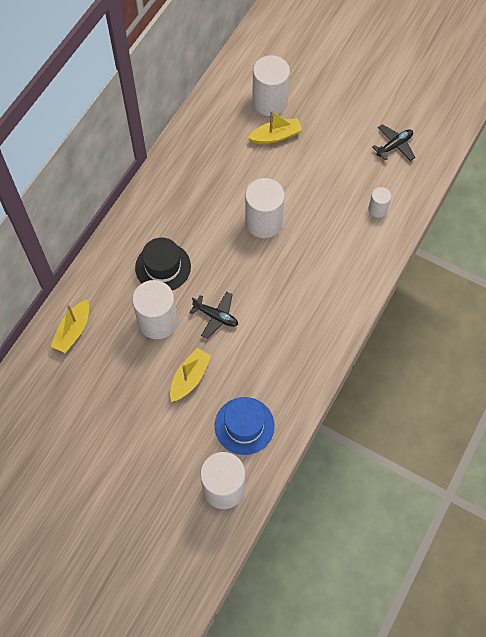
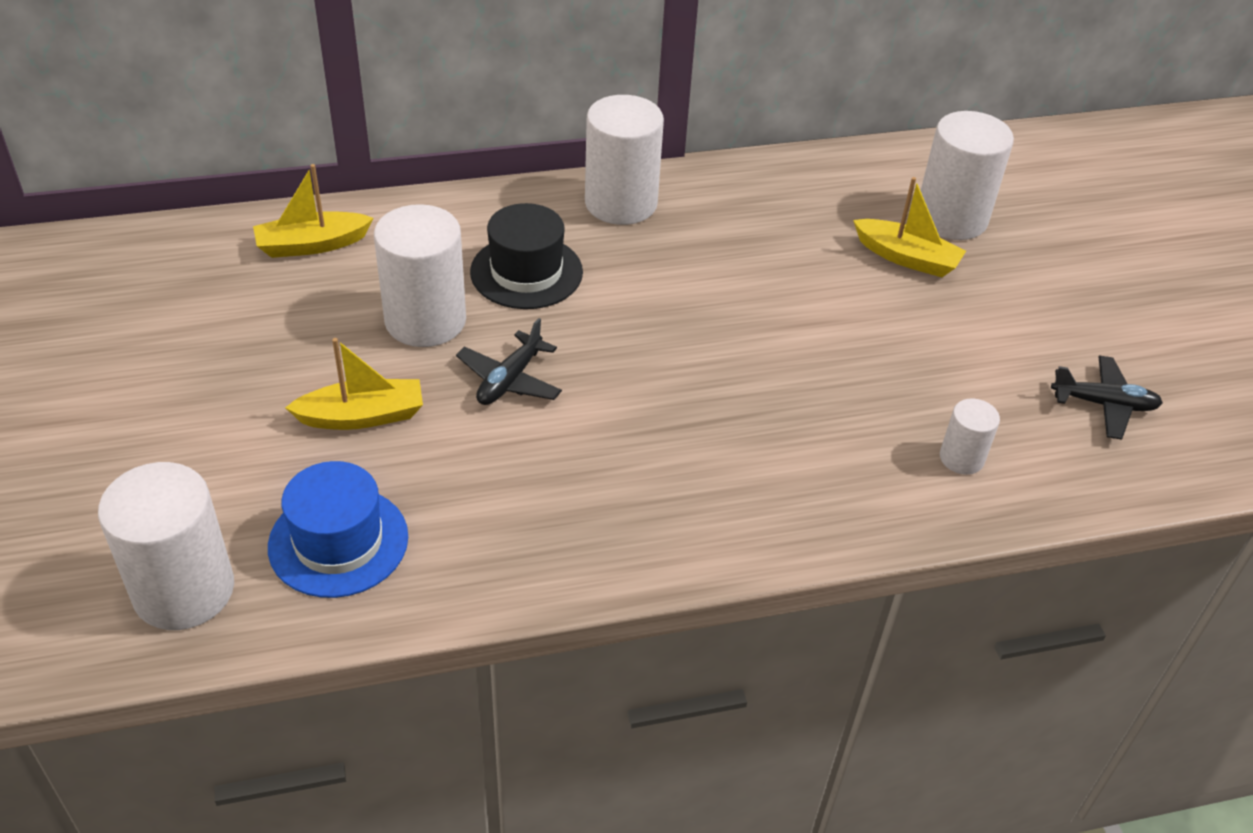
camera: 45 degrees right, 20 degrees down
(216, 316) = (509, 380): black plane -> black plane turned 45 degrees clockwise
(263, 222) = (745, 333): white cylinder -> white cylinder (621, 203)

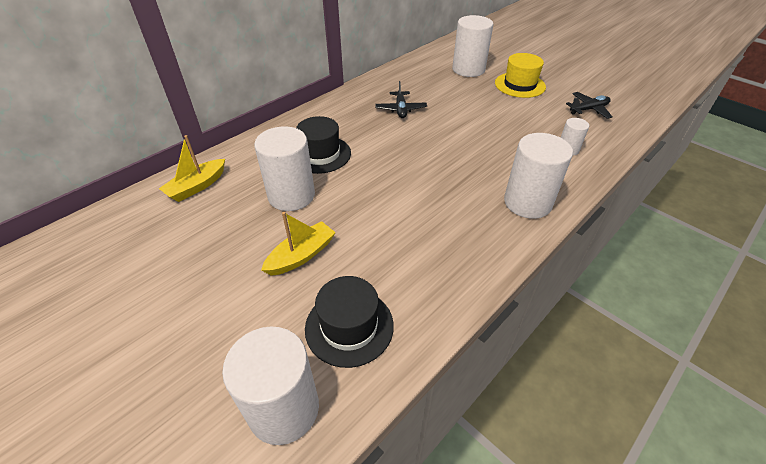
camera: 30 degrees left, 0 degrees up
(338, 541) = (349, 326): blue hat -> black hat
(509, 380) = (359, 203): black plane -> black plane (400, 109)
(621, 203) = (335, 111): white cylinder -> white cylinder (527, 202)
(907, 258) = (468, 88): yellow boat -> none
(1020, 293) = (520, 85): none -> yellow hat

